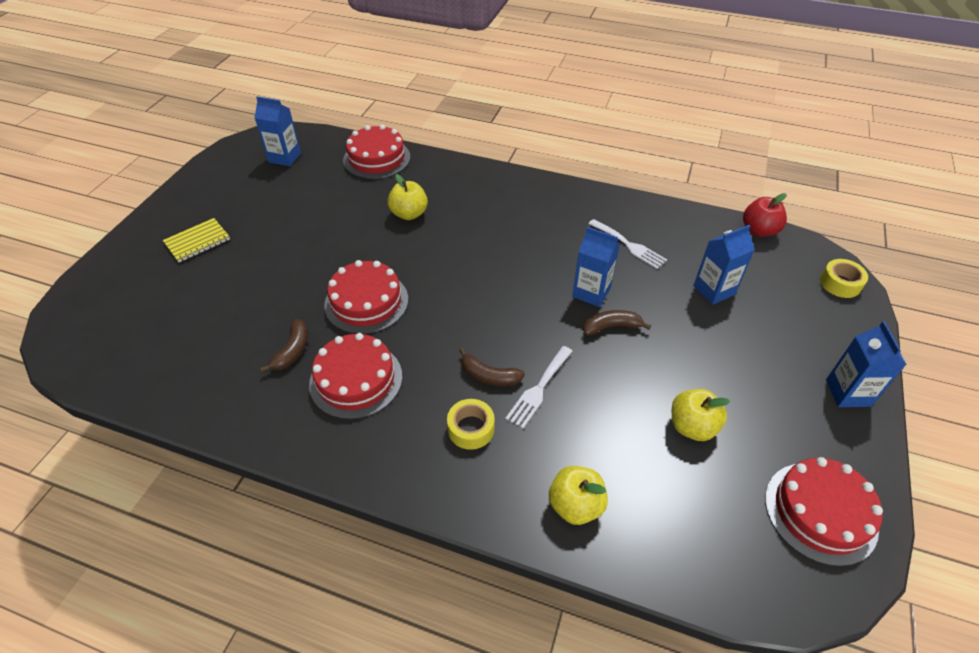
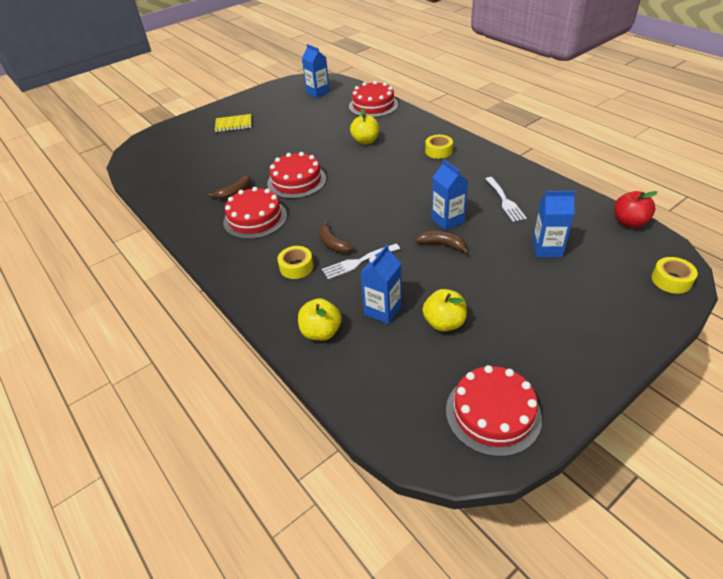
camera: 35 degrees right, 5 degrees down
(508, 202) = (438, 151): none -> yellow tape
(848, 393) = (598, 353): blue carton -> blue carton (383, 310)

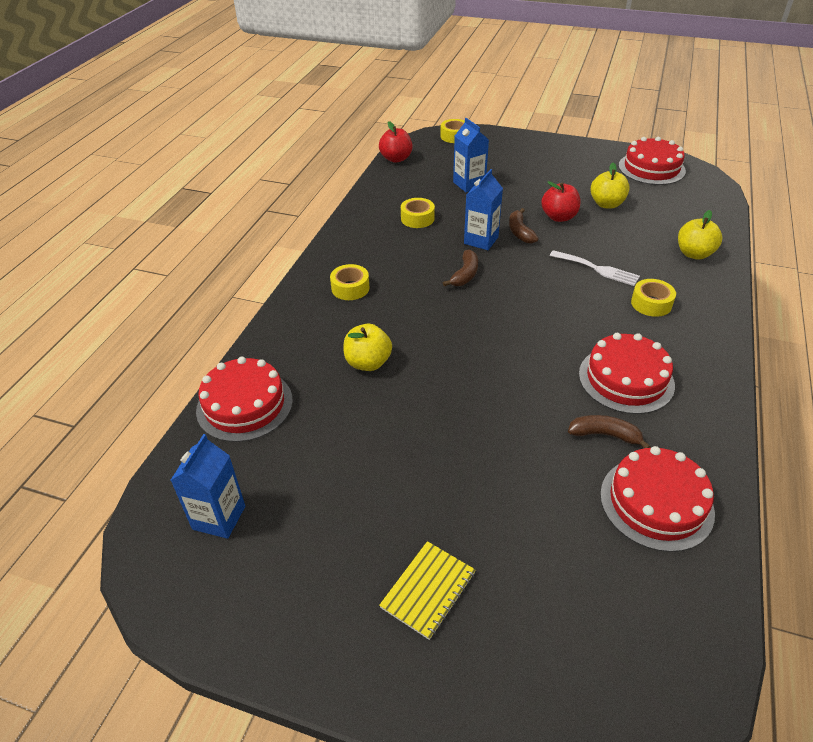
camera: 125 degrees left, 0 degrees up
(233, 124) = (428, 590): yellow notebook -> yellow notebook turned 75 degrees clockwise
(296, 181) = (519, 384): red cake -> red cake (656, 503)
(333, 244) = (593, 295): brown banana -> brown banana (465, 274)
(383, 310) = (632, 234): blue carton -> none
(447, 278) = (559, 217): none -> red apple
(505, 201) = (417, 218): white fork -> yellow tape

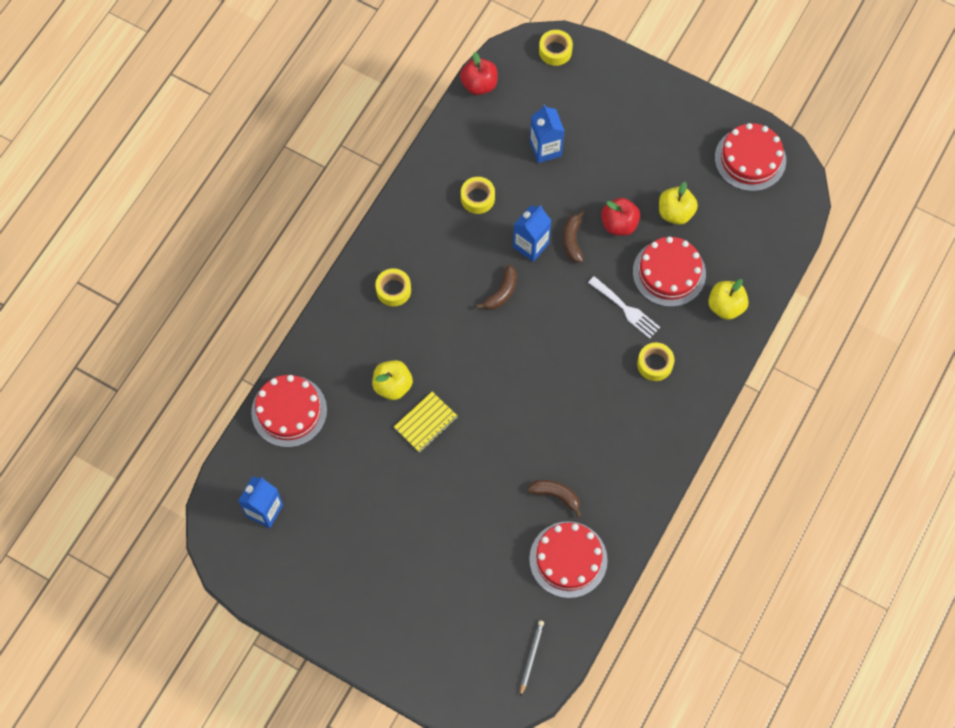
camera: 10 degrees right, 25 degrees up
(428, 590) = (395, 592): yellow notebook -> yellow notebook (426, 422)
(626, 379) = (595, 445): red cake -> red cake (669, 273)
(669, 646) = (531, 657): none -> grey pencil

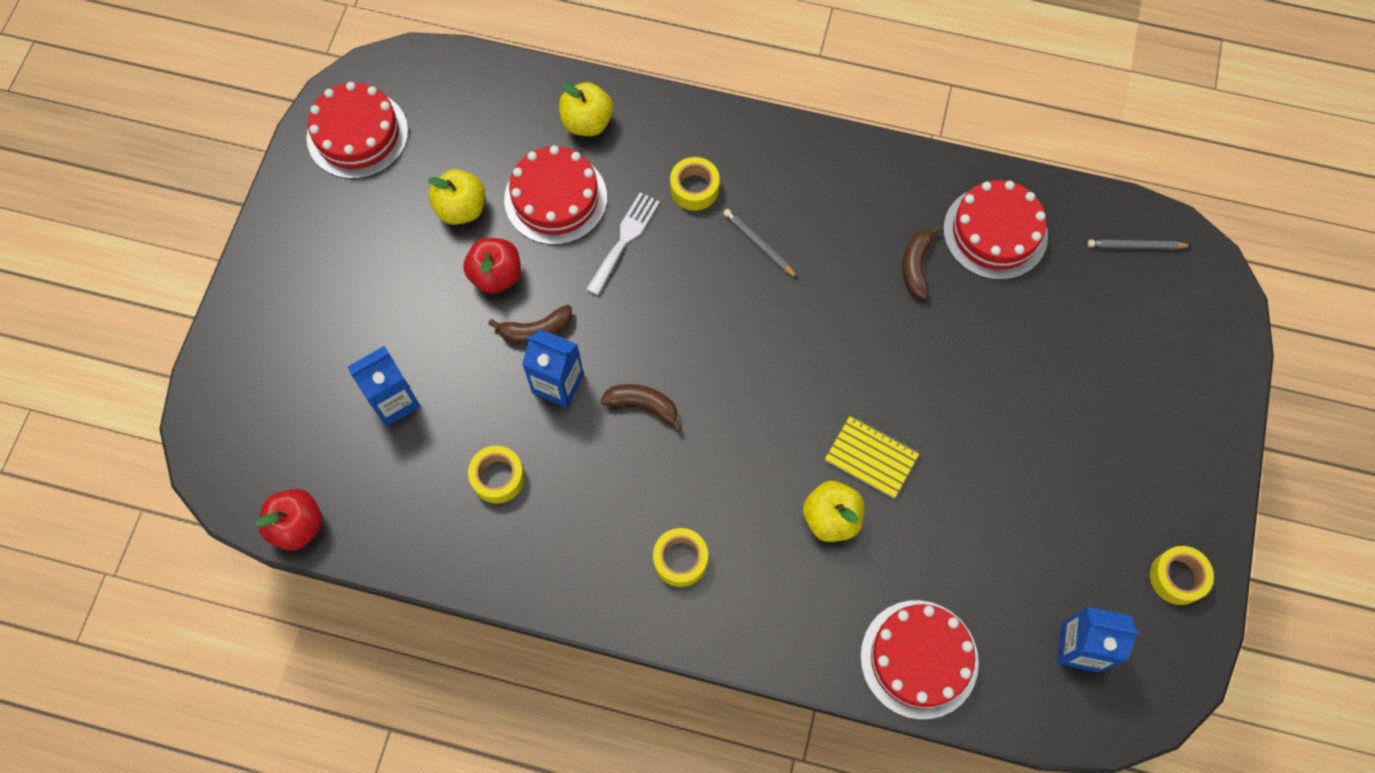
camera: 105 degrees left, 0 degrees up
(555, 51) = (219, 427): yellow tape -> yellow tape (1177, 577)
(600, 395) = (758, 244): none -> grey pencil

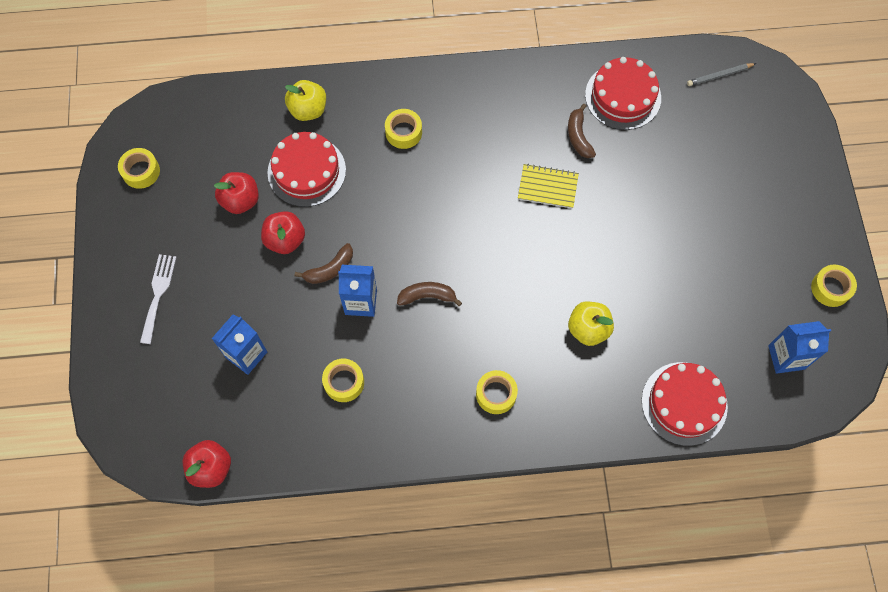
camera: 20 degrees left, 0 degrees up
(357, 134) = (141, 171): red cake -> yellow tape
(461, 209) = (240, 200): yellow apple -> red apple
(624, 239) = (368, 184): white fork -> white fork (158, 294)
(758, 244) = (464, 157): grey pencil -> none
(871, 457) = (599, 278): yellow notebook -> yellow notebook (547, 187)

